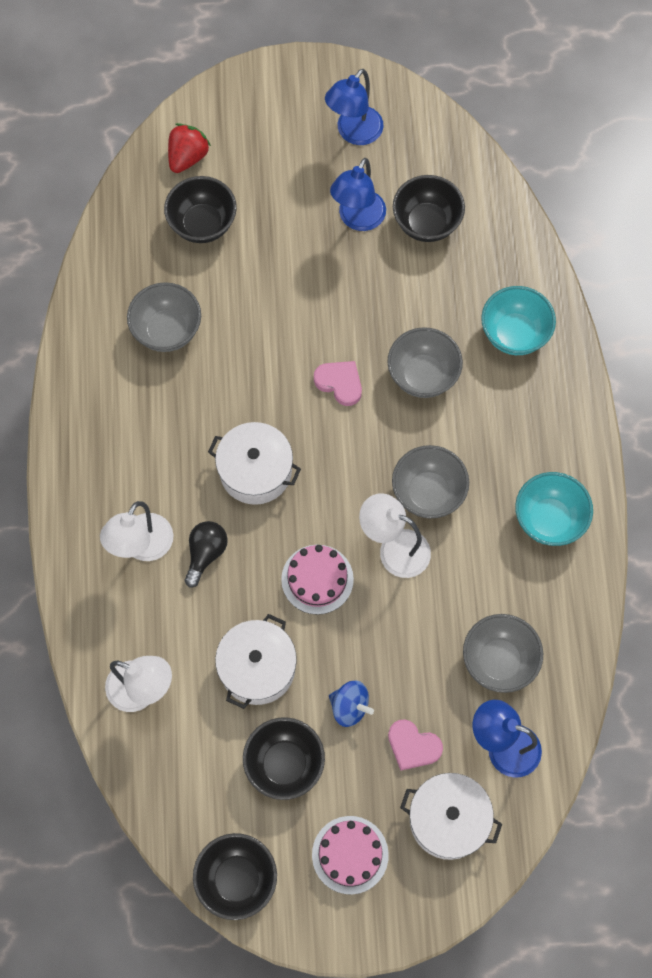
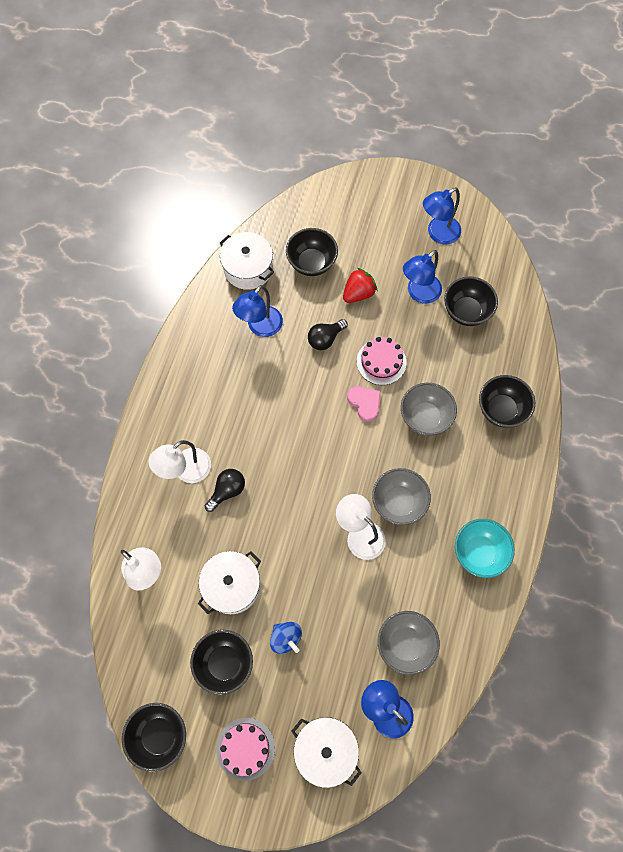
camera: 20 degrees right, 0 degrees up
(167, 331) = (260, 327): grey bowl -> blue lamp
(187, 157) = (318, 215): red strawberry -> red strawberry (358, 293)
(255, 471) = (283, 445): white pot -> white pot (248, 268)
(258, 318) = (325, 339): none -> black light bulb
(317, 579) = (297, 537): pink cake -> pink cake (381, 362)
(413, 746) = (320, 684): pink heart -> none
(514, 334) = (501, 410): turquoise bowl -> black bowl

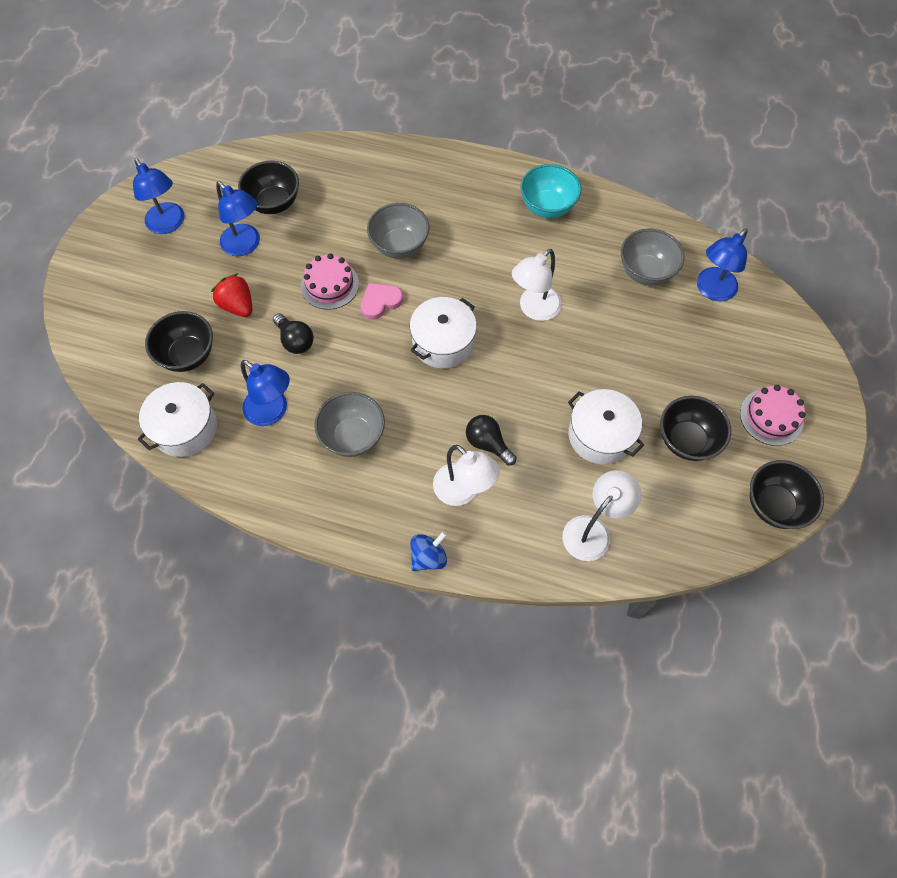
camera: 90 degrees left, 5 degrees down
(286, 638) = (652, 379): blue spinning top -> blue spinning top (428, 557)
(325, 750) = (759, 343): white pot -> white pot (443, 342)
(398, 502) = (497, 273): grey bowl -> grey bowl (353, 436)
(501, 410) = (393, 180): black bowl -> none

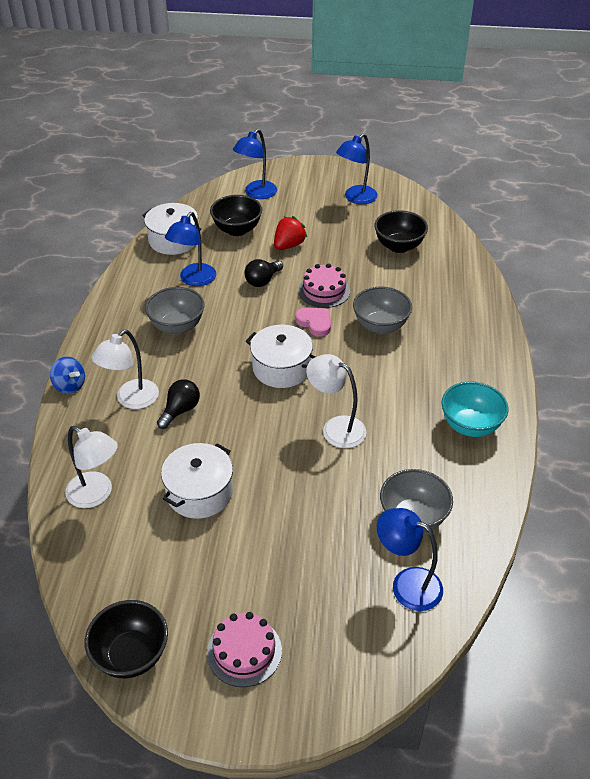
camera: 80 degrees right, 20 degrees down
(245, 246) = (349, 239): blue lamp -> blue lamp (256, 193)
(686, 440) = (203, 567): black bowl -> none

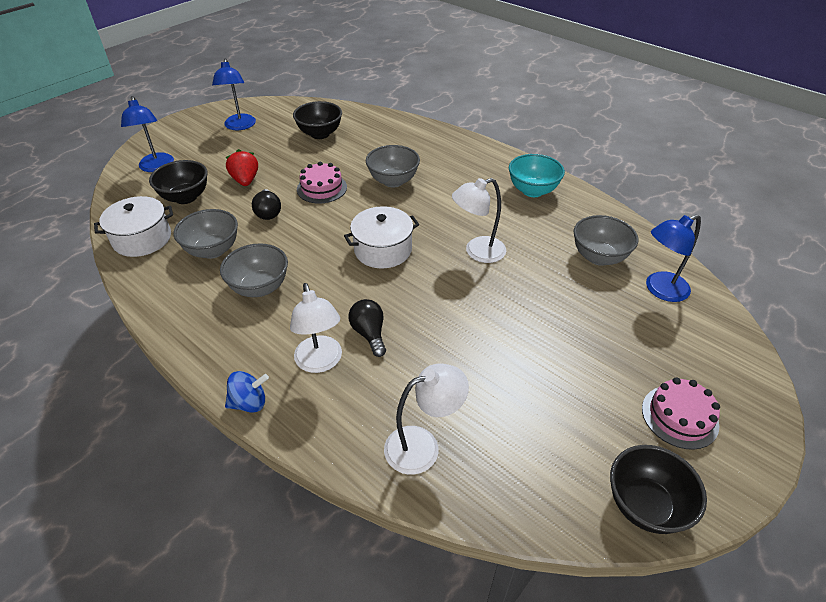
camera: 55 degrees left, 0 degrees up
(194, 280) = (213, 250): blue lamp -> grey bowl
(199, 492) = (481, 365): white pot -> none
(315, 323) = (352, 209): pink heart -> none

